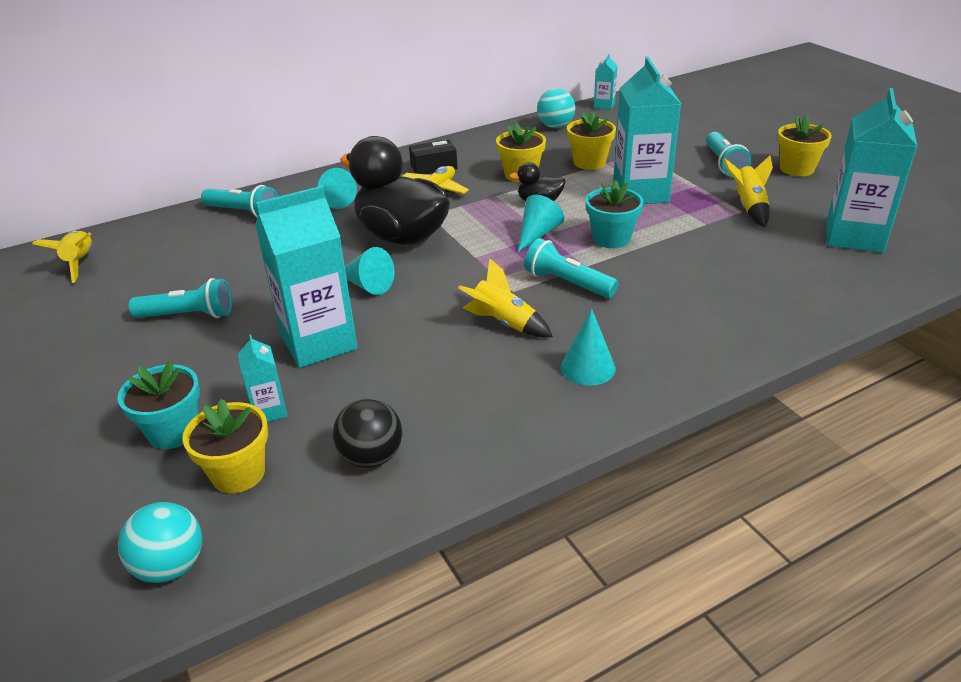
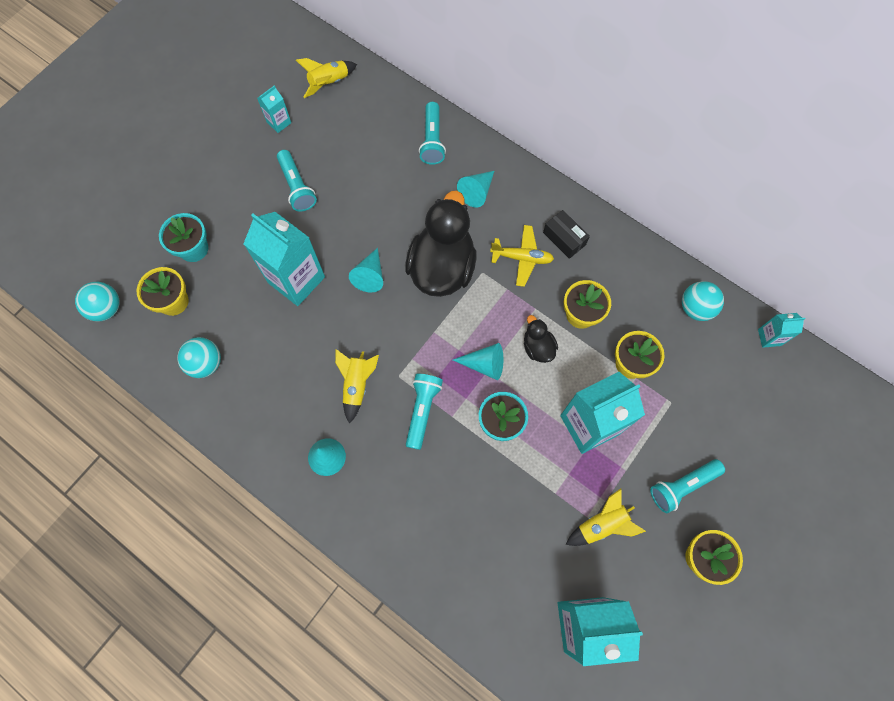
camera: 65 degrees right, 35 degrees up
(269, 411) = (225, 288): turquoise carton -> turquoise carton (279, 122)
(371, 457) = (206, 363): black ball -> turquoise ball

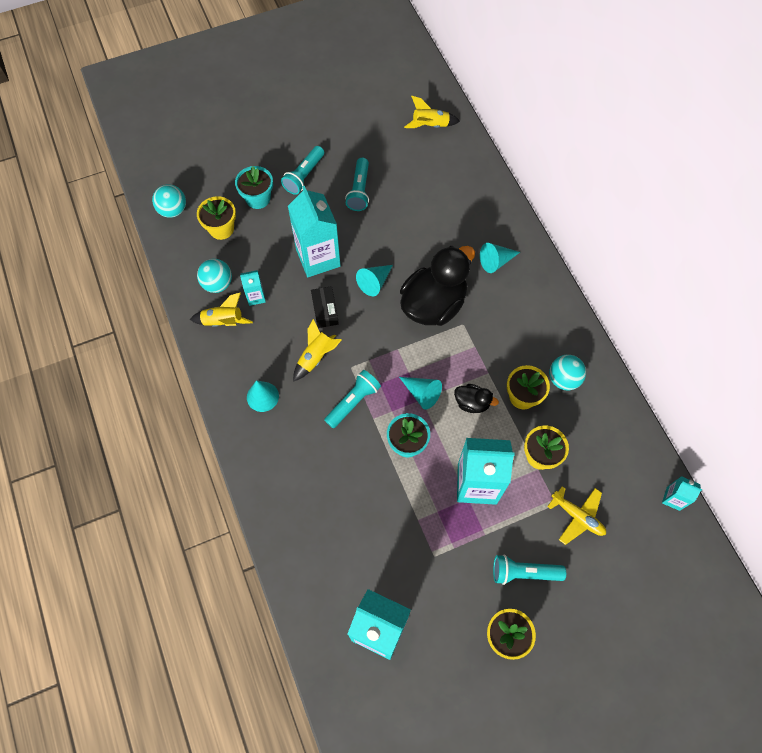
camera: 30 degrees right, 5 degrees down
(279, 122) = (374, 137): turquoise carton -> turquoise carton (256, 297)
(432, 140) = (484, 205): turquoise flashlight -> turquoise flashlight (304, 176)
(522, 258) = (501, 329): yellow plane -> yellow plane (577, 516)
(538, 347) = (472, 403): black duck -> black duck turned 105 degrees clockwise
(564, 238) = (545, 332): black box -> black box (325, 311)
(601, 524) = (439, 564): yellow rocket -> yellow rocket (223, 322)
(695, 308) = (622, 442): turquoise ball -> turquoise ball (563, 379)

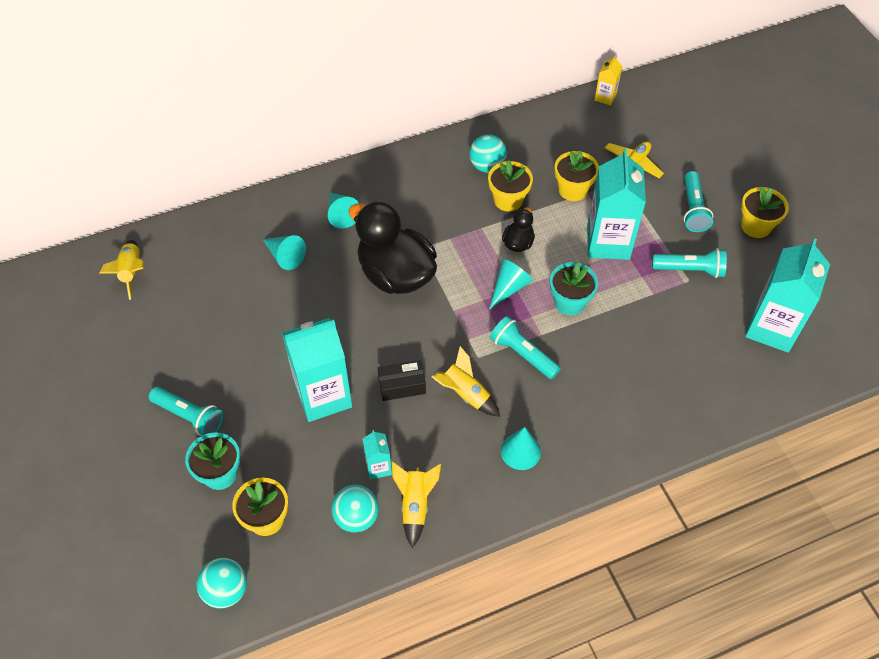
camera: 90 degrees left, 10 degrees down
(359, 190) = (223, 350): turquoise flashlight -> turquoise flashlight (690, 270)
(374, 283) = (363, 333): turquoise cone -> turquoise cone (285, 256)
(673, 498) = (605, 97): turquoise carton -> yellow carton

